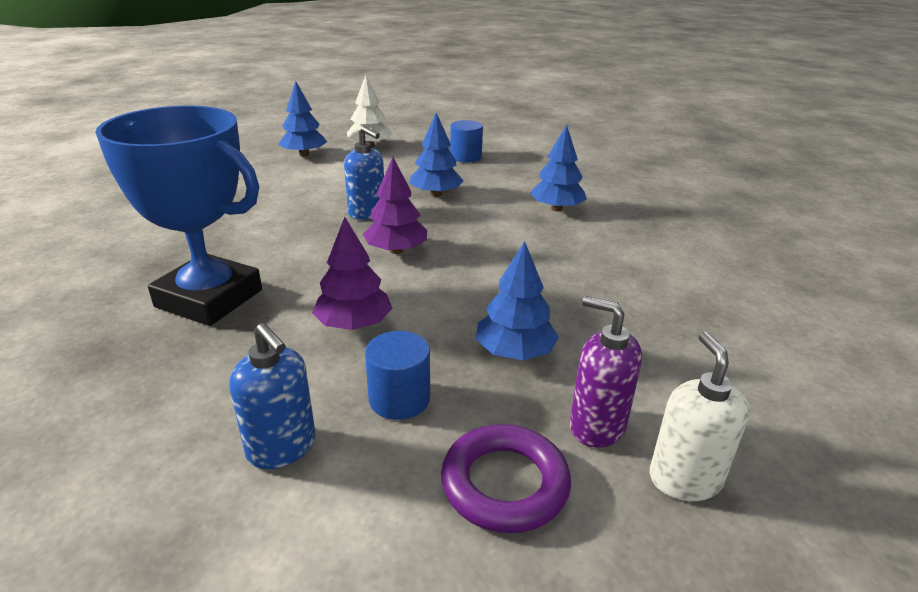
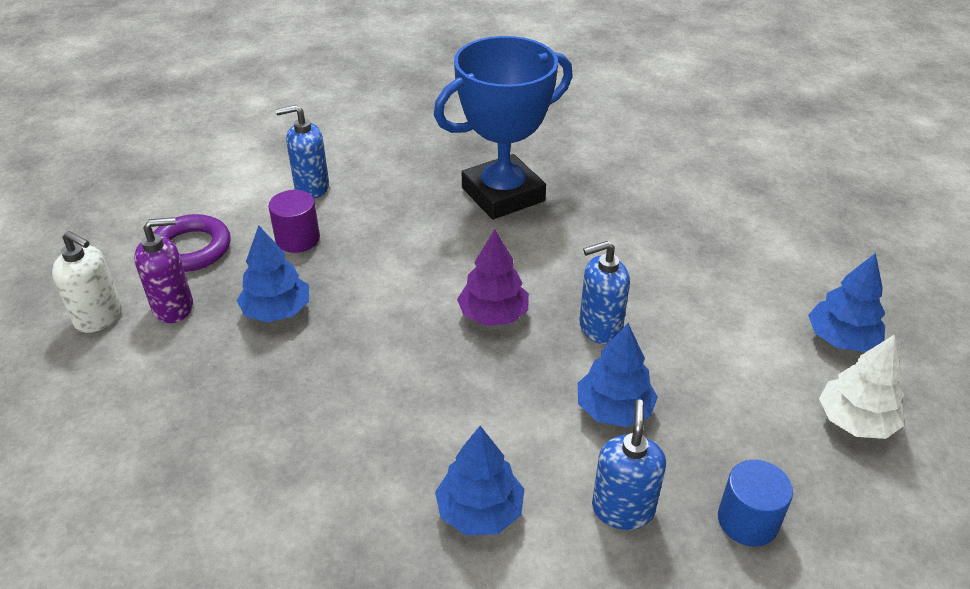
camera: 125 degrees right, 10 degrees up
(354, 324) = (397, 248): purple tree -> none
(399, 399) = (297, 239): blue cylinder -> purple cylinder
(500, 179) = (622, 509): none -> blue soap dispenser

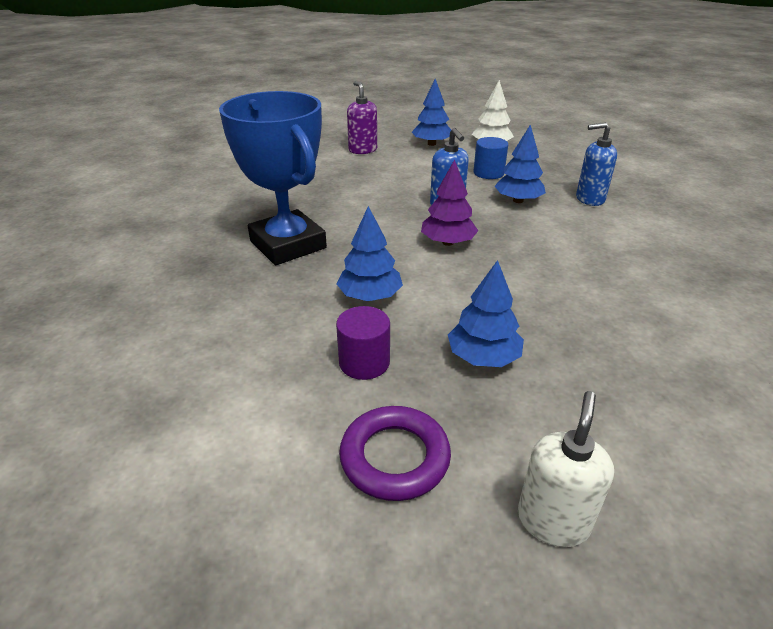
camera: 95 degrees left, 5 degrees down
(173, 307) = (507, 444): purple soap dispenser -> purple soap dispenser (362, 150)
(311, 187) = (262, 367): blue soap dispenser -> none
(480, 511) = (625, 239): blue tree -> blue tree (370, 296)
(747, 520) = (572, 171): blue cylinder -> blue cylinder (488, 173)

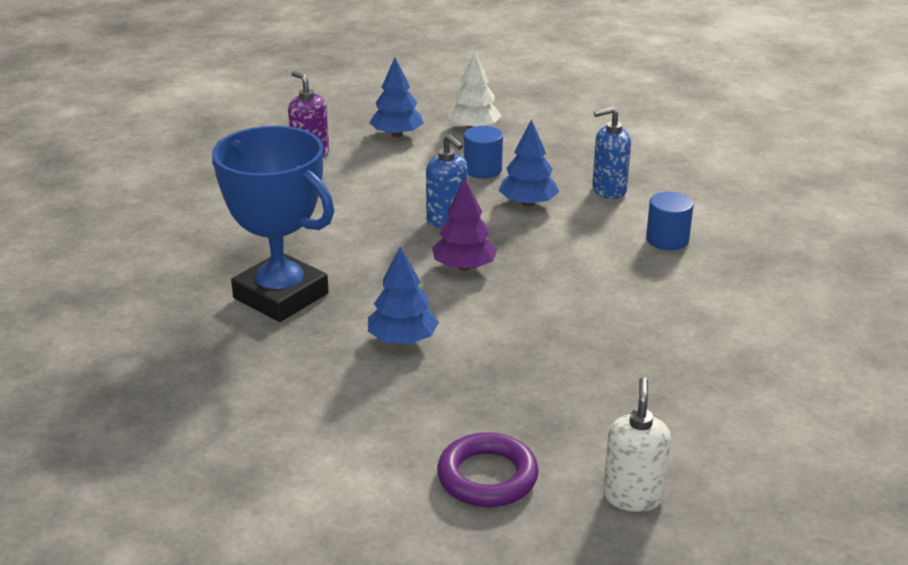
camera: 15 degrees left, 5 degrees down
(364, 362) = (425, 405): purple cylinder -> none
(483, 357) = (539, 381): blue tree -> none
(636, 244) = (667, 240): none -> blue cylinder

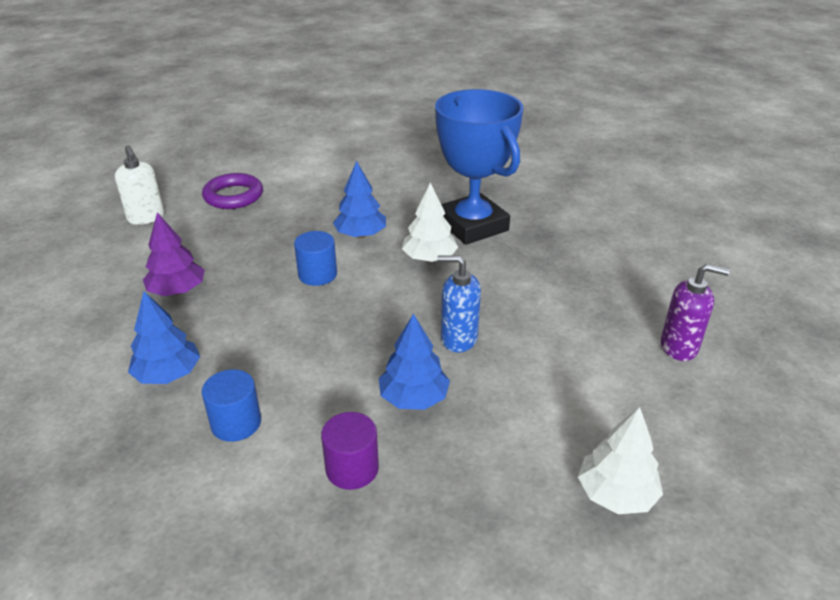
camera: 140 degrees right, 5 degrees up
(281, 296) = (472, 225): blue trophy -> blue trophy turned 60 degrees clockwise
(373, 284) = (429, 258): none -> white tree
(397, 134) = (666, 426): blue tree -> blue tree (168, 374)
(464, 267) = (386, 301): purple tree -> purple tree (177, 291)
(482, 169) = (512, 422): blue cylinder -> blue cylinder (317, 274)
(608, 190) = (352, 468): blue soap dispenser -> purple cylinder

